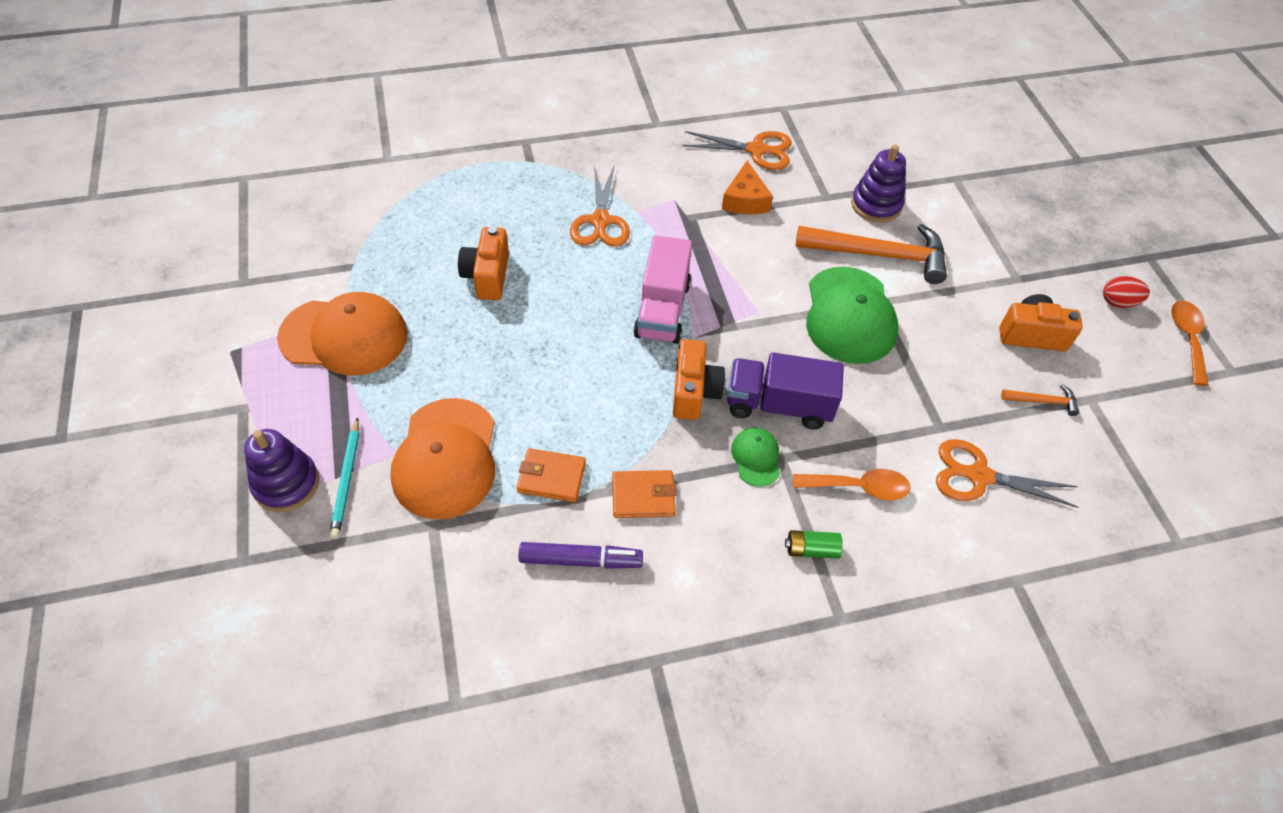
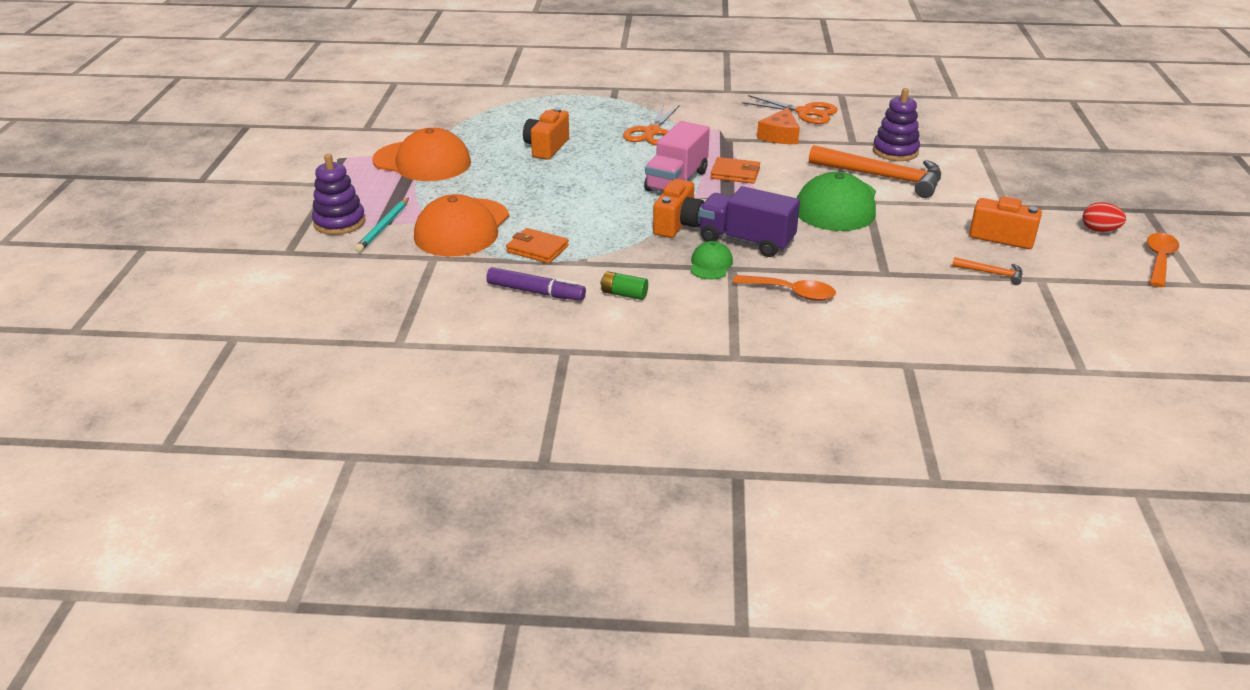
camera: 20 degrees right, 20 degrees down
(643, 496) = (605, 269): orange wallet -> orange wallet (735, 173)
(811, 549) = (730, 318): green battery -> green battery (624, 294)
(979, 476) = (906, 304): orange scissors -> none

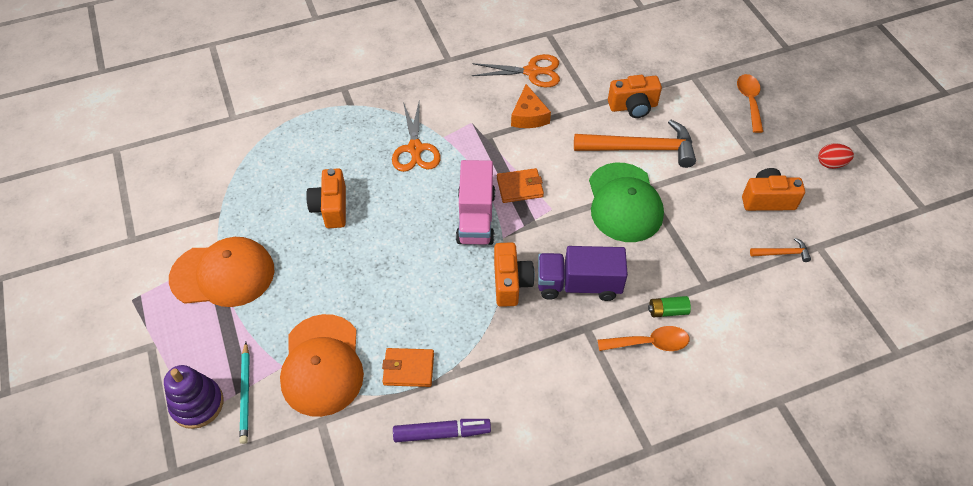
camera: 25 degrees left, 20 degrees up
(624, 294) = (518, 403): green battery -> green battery (667, 311)
(710, 264) = (567, 330): green cap -> none
(895, 151) = (633, 107): purple stacking toy -> orange camera
(1159, 259) = (886, 187): orange spoon -> orange spoon (749, 101)

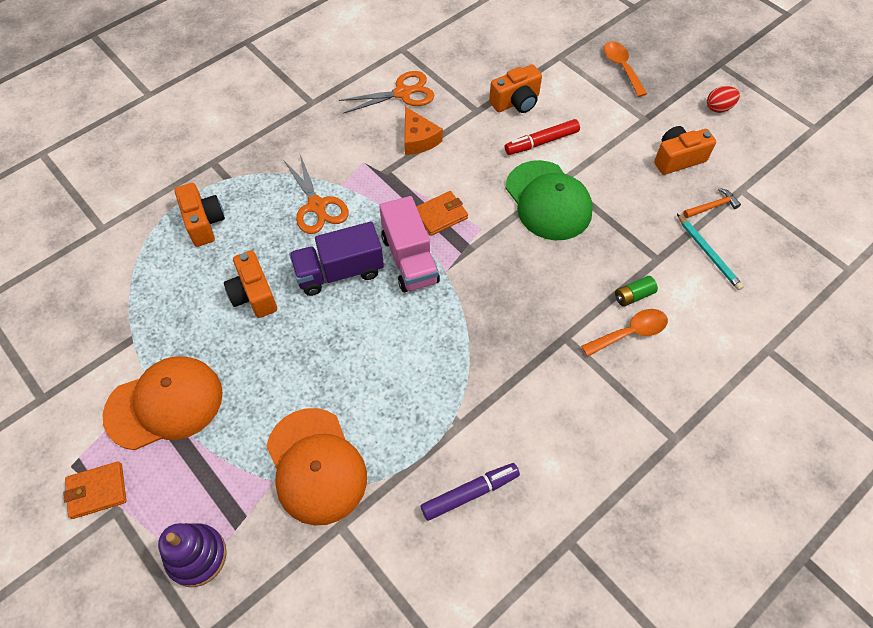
camera: 20 degrees left, 5 degrees up
(245, 394) = (246, 526): turquoise pencil -> turquoise pencil (708, 253)
(408, 369) = (408, 438): orange wallet -> orange wallet (97, 491)
(510, 283) = (473, 315): orange camera -> orange camera (204, 223)
(578, 284) = (539, 296): purple truck -> purple truck (339, 272)
(641, 149) = (541, 142): orange hammer -> red marker

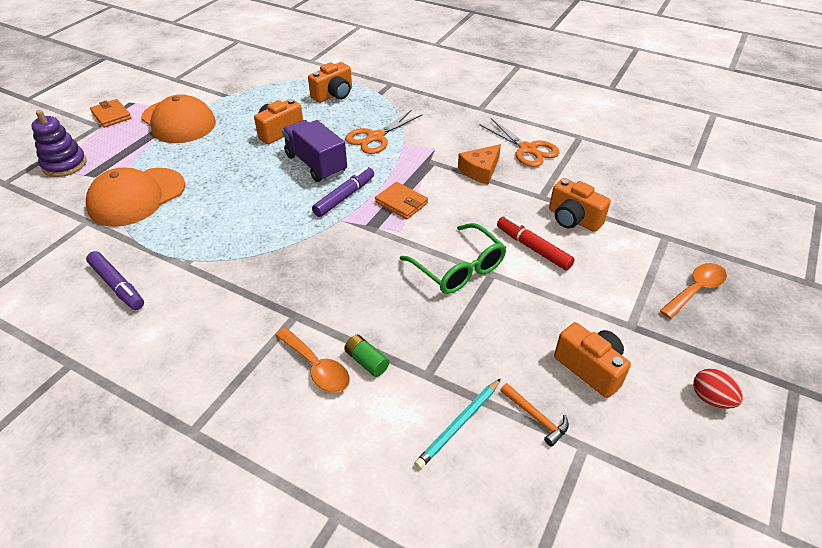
camera: 70 degrees right, 15 degrees down
(409, 259) = (344, 197): pink truck -> purple marker
(548, 200) = (459, 269): green cap -> green glasses

